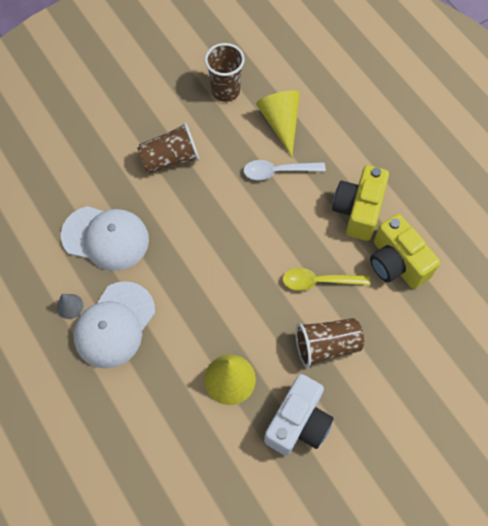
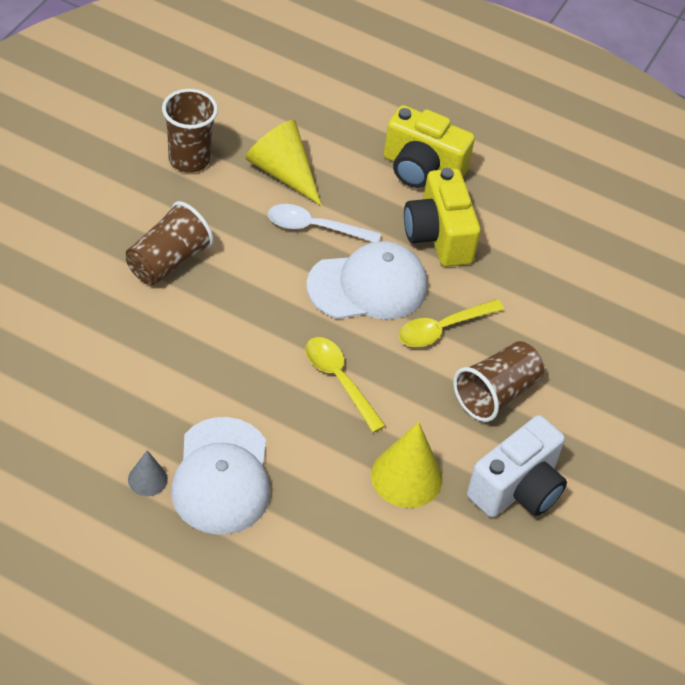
camera: 35 degrees left, 15 degrees down
(105, 238) = (143, 382): white cap -> white cap (368, 286)
(228, 290) = (339, 380): none -> yellow spoon
(278, 171) = (315, 227): white spoon -> white spoon turned 45 degrees clockwise
(298, 423) = (517, 489): white camera -> white camera turned 45 degrees clockwise
(396, 263) = (518, 275): yellow camera -> yellow camera (421, 169)

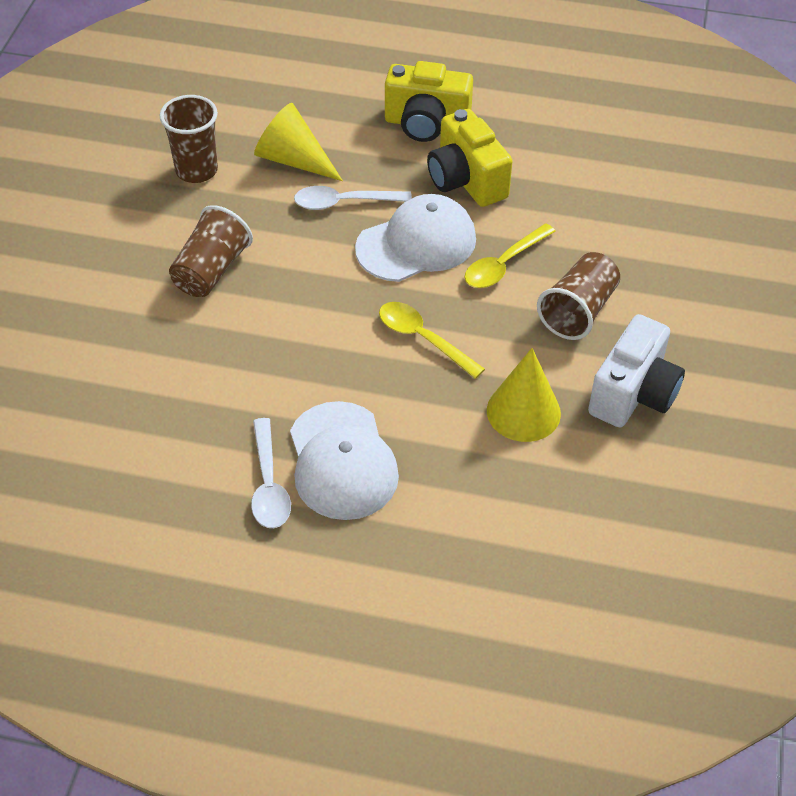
camera: 10 degrees left, 0 degrees up
(147, 479) = (268, 484): grey cone -> white spoon

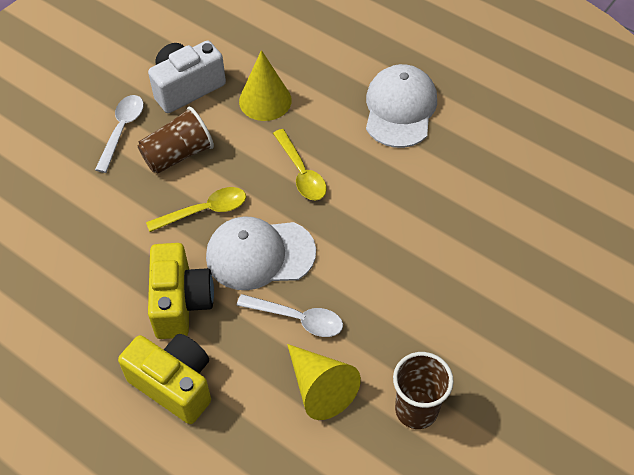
camera: 155 degrees left, 5 degrees up
(211, 270) = (438, 290): brown cup -> none
(268, 484) = (454, 110): white spoon -> white spoon (122, 130)

